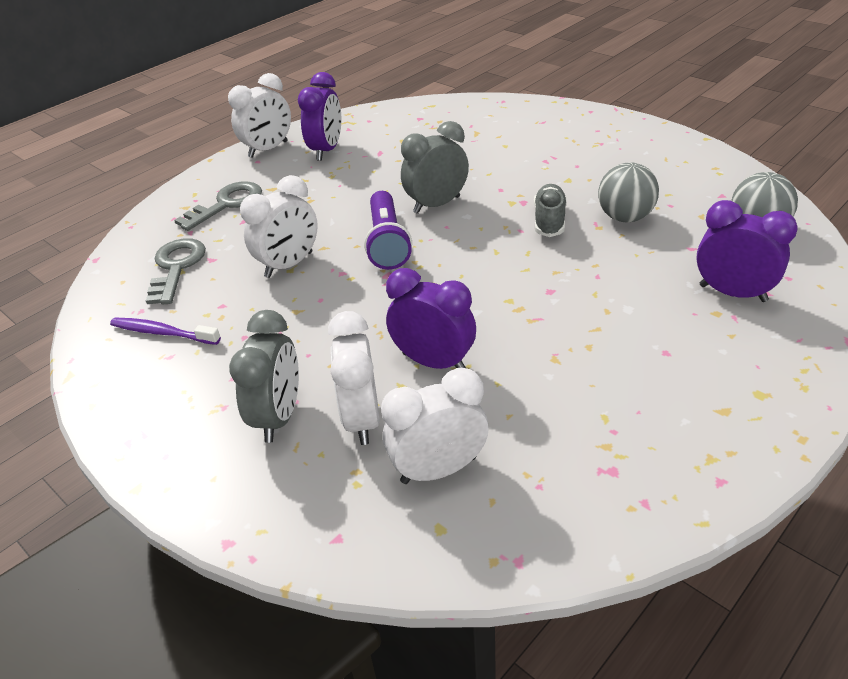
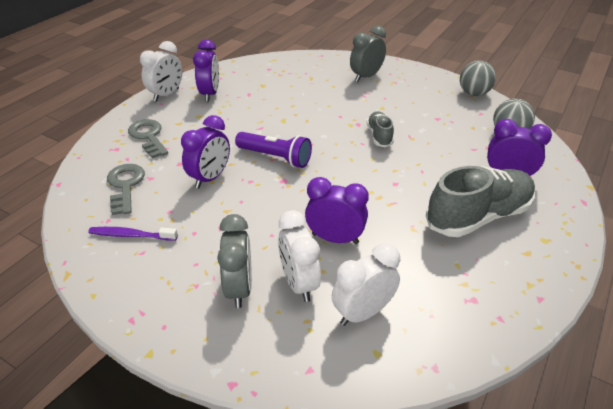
camera: 15 degrees left, 0 degrees up
(227, 204) = (148, 136): grey key -> grey key turned 60 degrees counterclockwise
(289, 265) = (210, 178): white clock -> purple clock
(387, 242) = (275, 157): purple flashlight -> purple flashlight turned 45 degrees counterclockwise
(436, 205) = (300, 129): grey clock -> grey clock (366, 77)
(625, 217) = (426, 131): grey ball -> grey ball (474, 93)
(663, 349) = (478, 216): none -> grey shoe

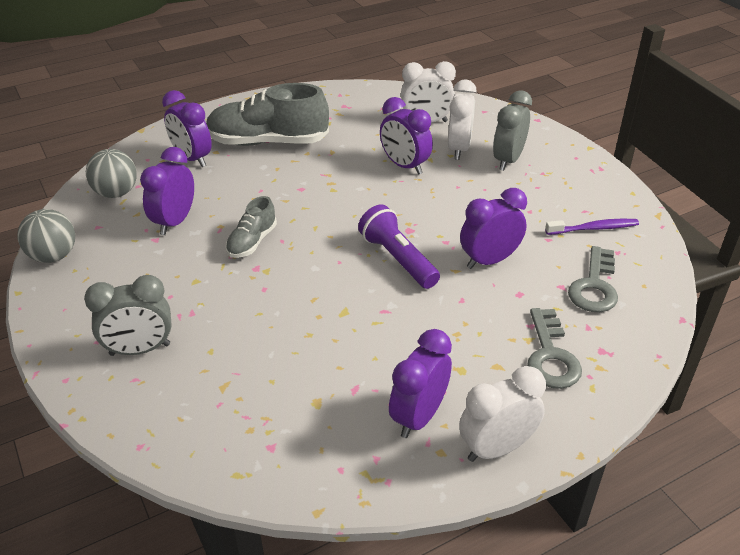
camera: 150 degrees left, 0 degrees up
(131, 235) = (594, 228): purple toothbrush -> purple toothbrush turned 45 degrees counterclockwise
(443, 130) = (174, 222): none -> purple clock

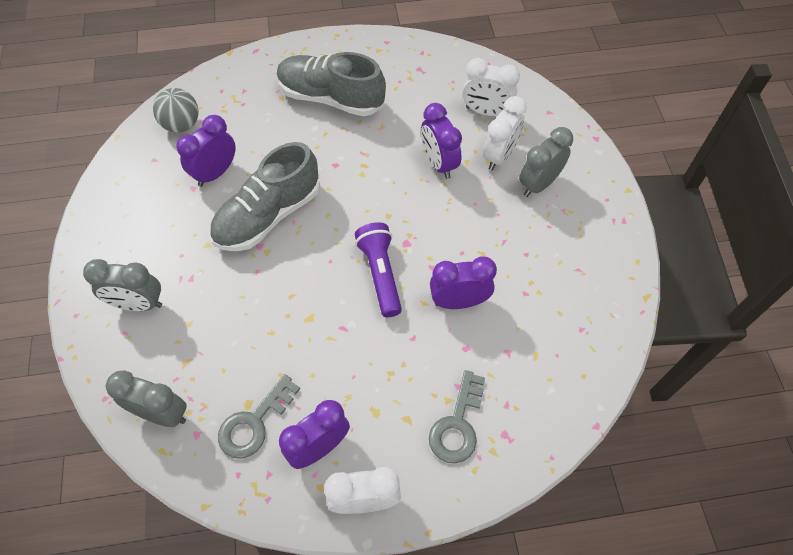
camera: 20 degrees right, 20 degrees up
(53, 256) = (109, 183): grey ball -> none
(192, 159) = (258, 101): purple clock -> none
(219, 439) = (162, 413): none -> grey clock
(252, 242) = (268, 216): grey shoe -> grey shoe, size x1.95
(594, 228) = (574, 294): purple toothbrush -> none
(594, 286) = (537, 361): grey key -> grey key (254, 422)

